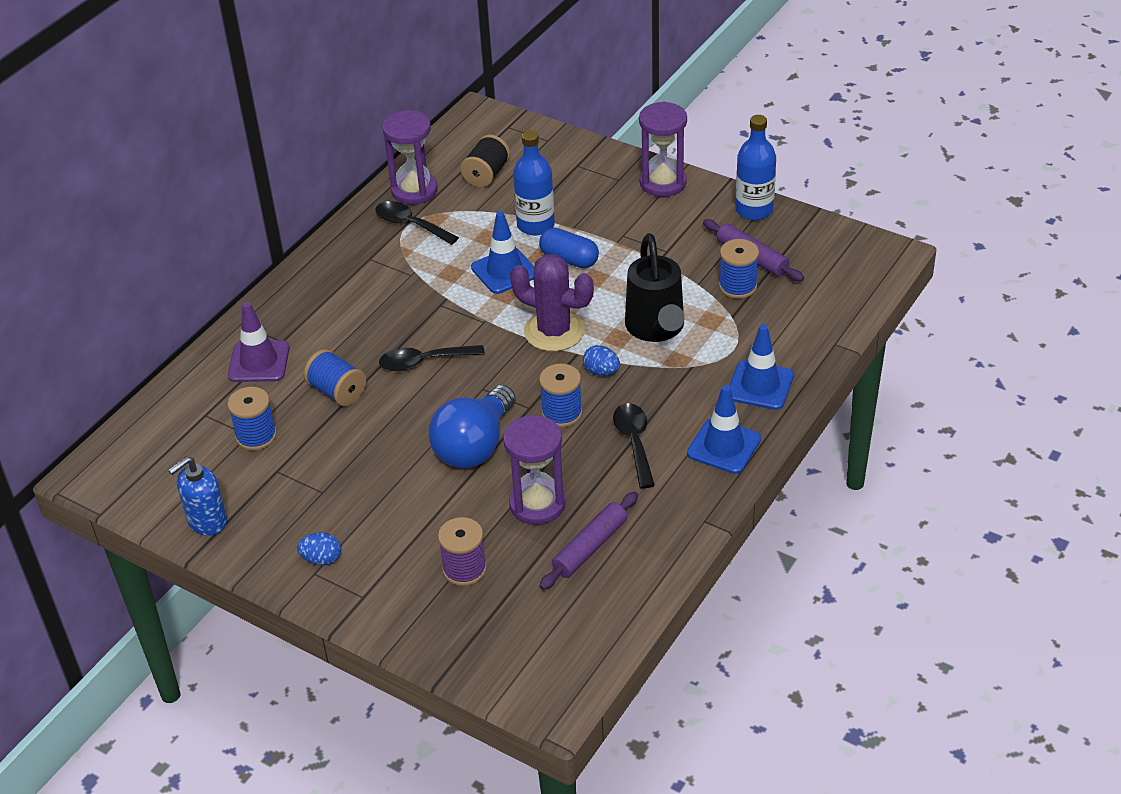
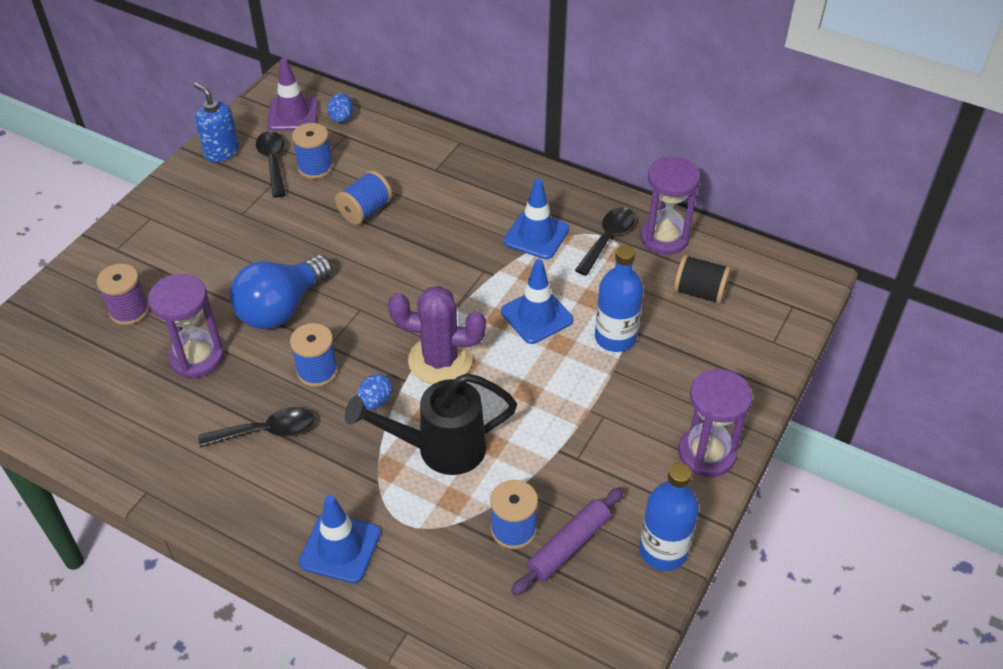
camera: 85 degrees right, 5 degrees up
(259, 362) = (408, 158): purple traffic cone -> purple traffic cone (293, 114)
(321, 559) = (164, 220): blue egg -> blue egg (341, 117)
(424, 362) = (400, 265): black spoon -> black spoon (273, 162)
(474, 446) = (281, 308): blue light bulb -> blue light bulb turned 75 degrees counterclockwise
(554, 331) = (440, 360): purple cactus -> purple cactus turned 75 degrees clockwise
(569, 259) = (558, 369): blue capsule -> none
(590, 547) = (132, 399): purple rolling pin -> none
(724, 446) = (249, 510): blue traffic cone -> blue traffic cone (536, 235)

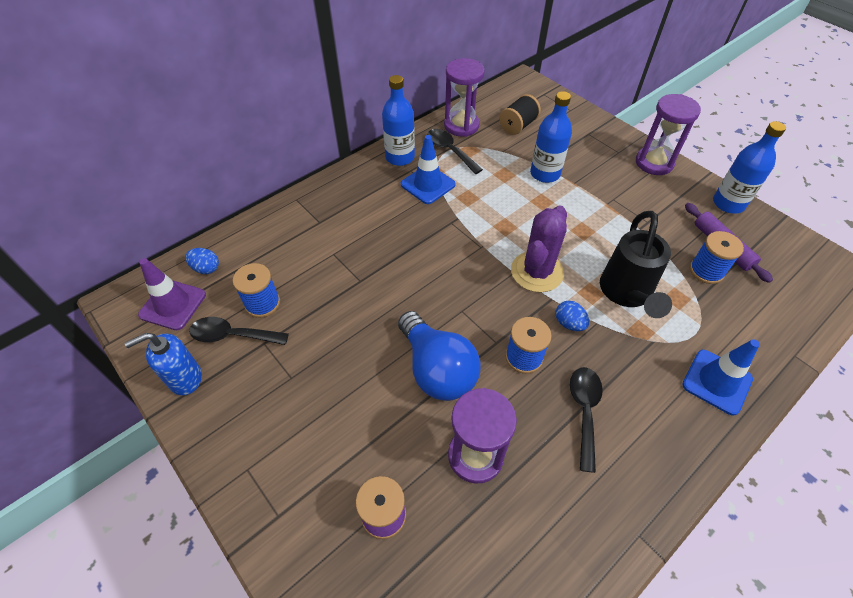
camera: 70 degrees left, 5 degrees up
(365, 210) = (342, 279): blue spool -> none
(536, 316) = (510, 206): blue traffic cone -> none
(570, 200) = (400, 157): none -> blue bottle

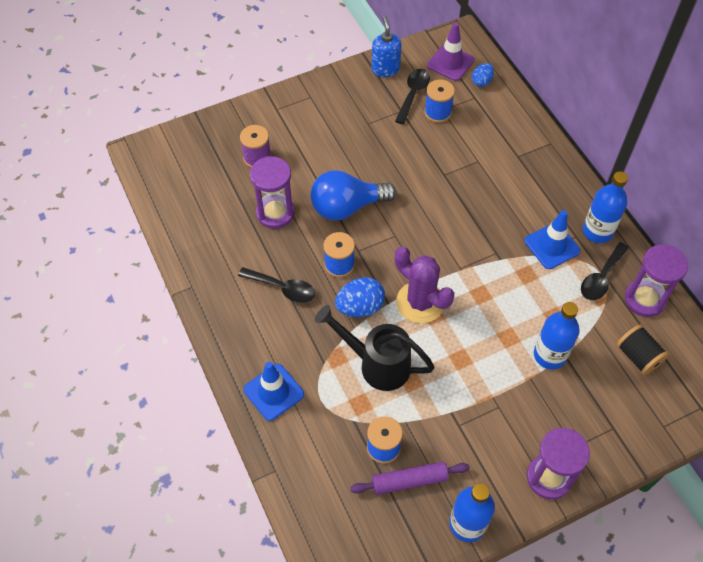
camera: 105 degrees right, 5 degrees up
(450, 151) = (601, 277): black spoon -> black spoon turned 150 degrees clockwise
(569, 323) = (360, 307): blue egg -> blue egg, size x1.65

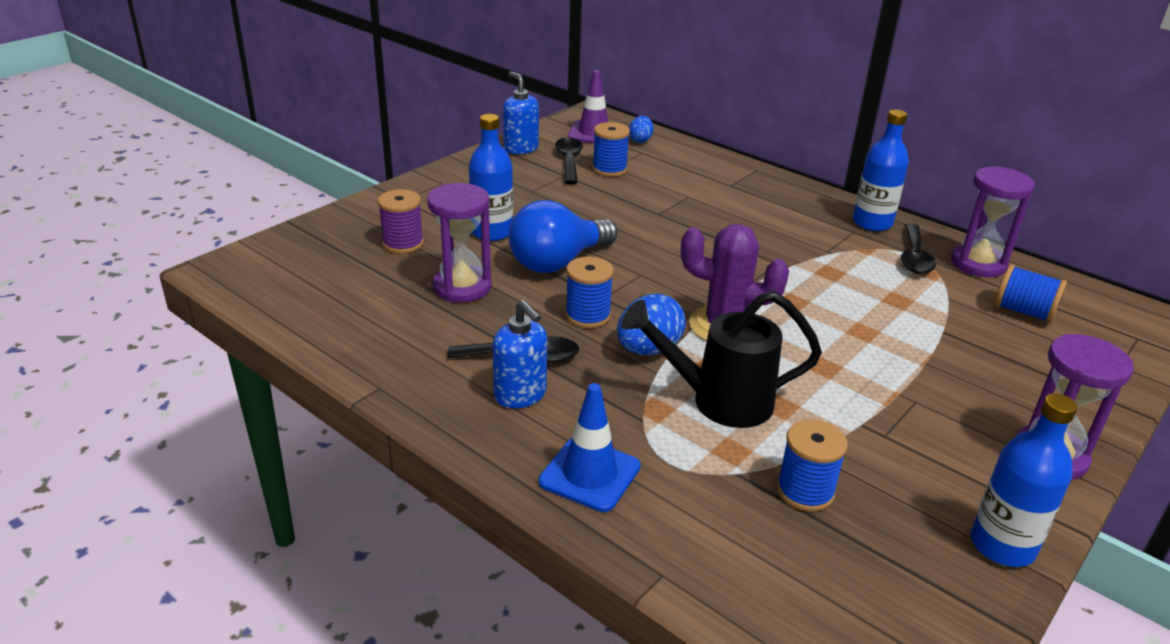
camera: 25 degrees left, 25 degrees down
(266, 319) = (520, 395): none -> blue soap dispenser
(409, 481) = (876, 520): purple rolling pin -> none
(549, 355) = (927, 335): blue bottle -> blue bottle (492, 232)
(552, 246) = (835, 244): blue traffic cone -> none
(638, 356) = (1023, 312): black spool -> blue spool

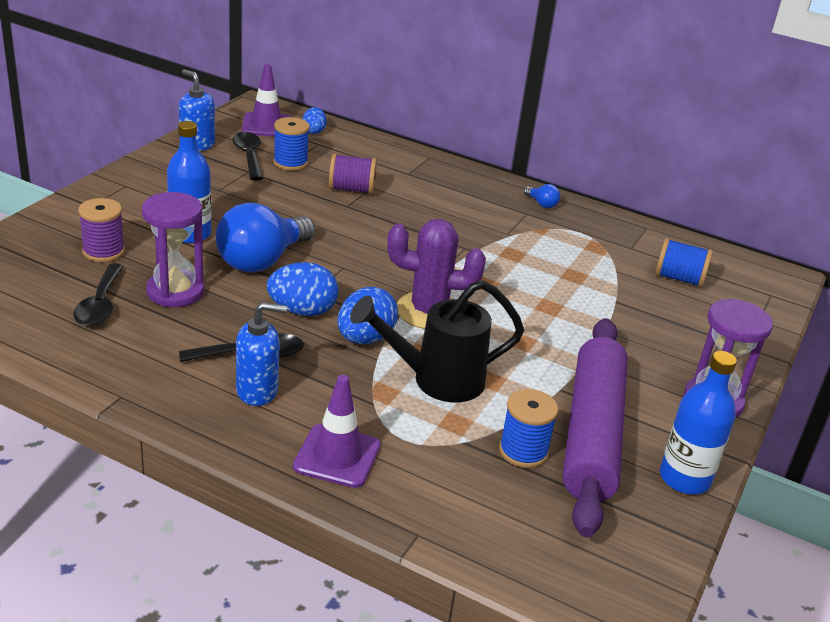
camera: 15 degrees left, 0 degrees up
(520, 395) = (257, 391): blue soap dispenser -> blue soap dispenser turned 45 degrees counterclockwise
(588, 316) = (302, 311): blue spool -> blue egg
(590, 474) = (337, 456): blue traffic cone -> purple traffic cone
(667, 197) = (351, 189): none -> purple spool
(872, 223) = (542, 204): blue bottle -> blue light bulb
(892, 479) = (592, 434): none -> purple rolling pin
(914, 257) = (582, 234): black spoon -> black spoon (100, 304)
(978, 264) = (636, 237): purple hourglass -> none

